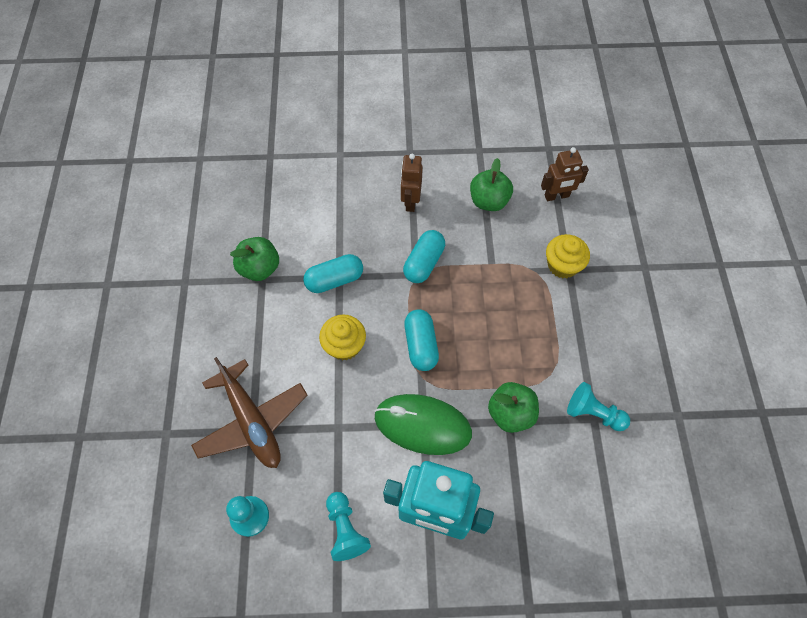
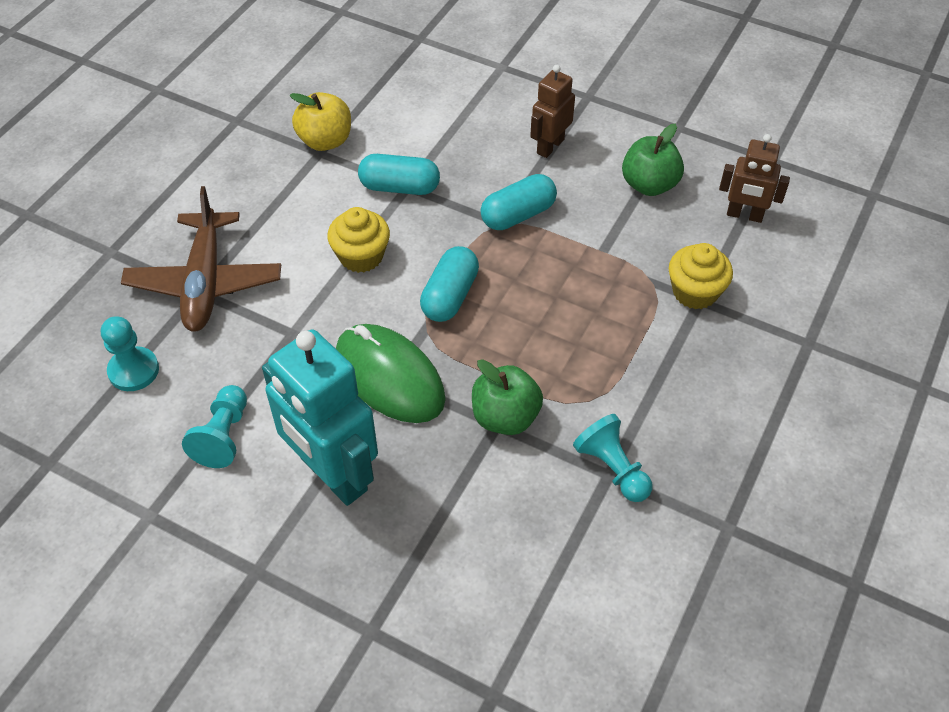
camera: 30 degrees right, 10 degrees down
(260, 268) = (325, 141): green apple -> yellow apple

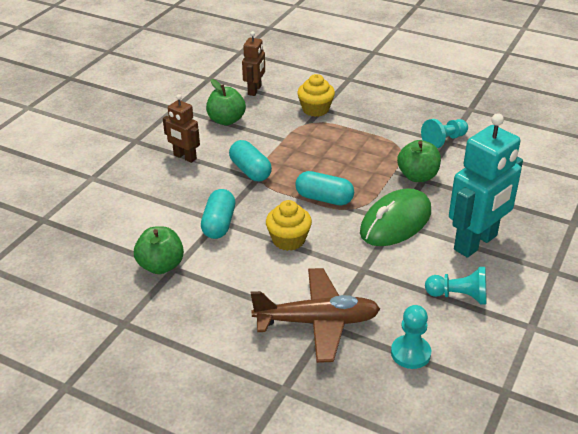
camera: 90 degrees left, 15 degrees down
(325, 141) = (161, 266): yellow apple -> green apple

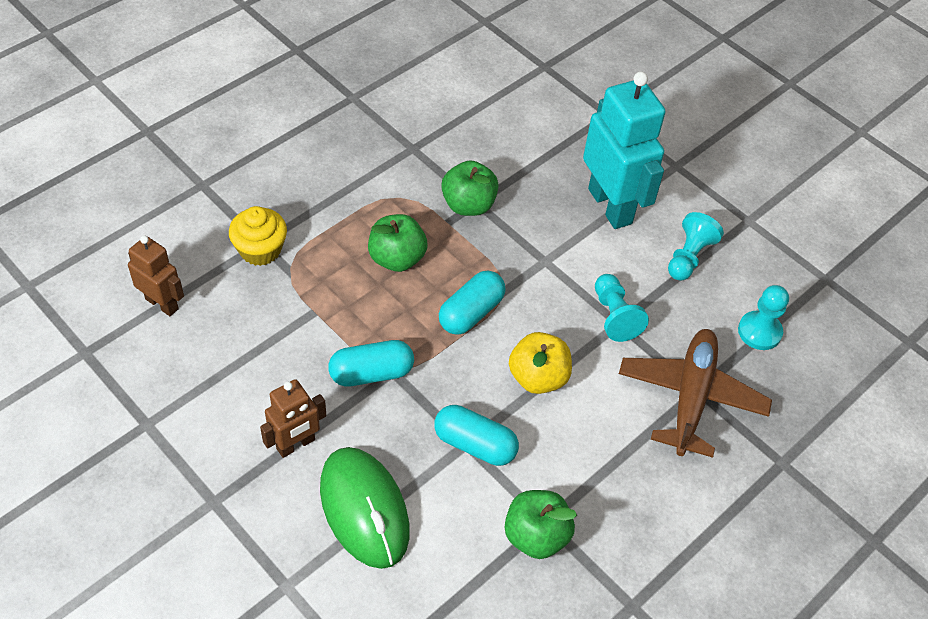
camera: 75 degrees left, 15 degrees up
(226, 120) = (226, 364): green apple -> green apple (397, 258)
(288, 240) = (538, 377): yellow cupcake -> yellow apple
(395, 222) = (547, 260): green mouse -> green mouse (364, 509)
(444, 141) = (408, 150): turquoise pawn -> turquoise pawn (614, 316)

